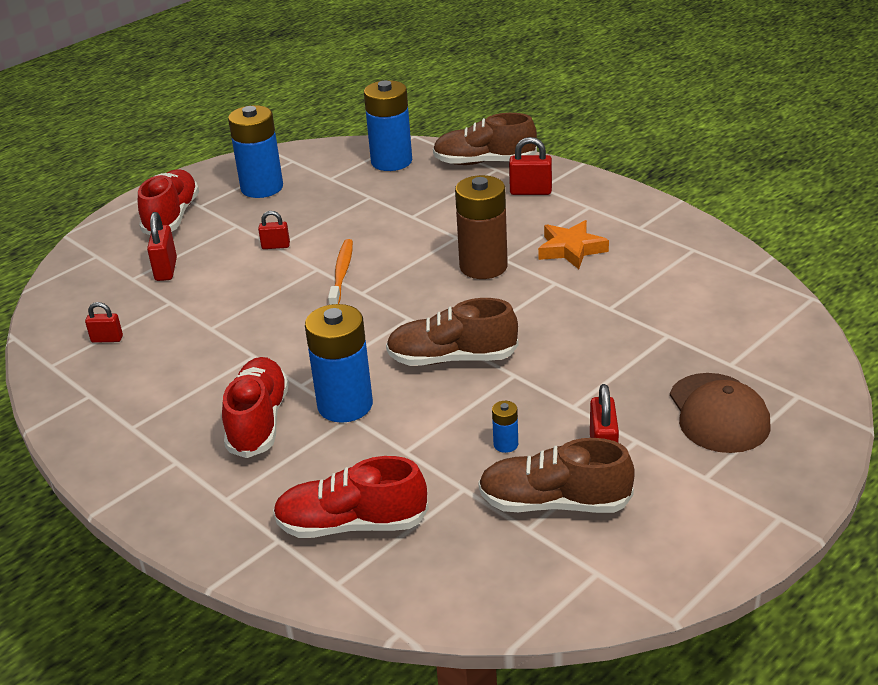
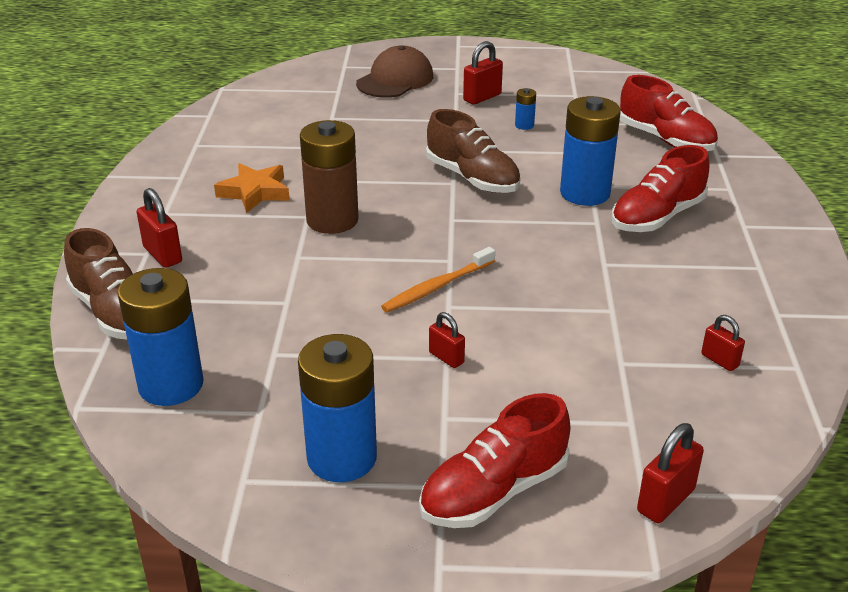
camera: 135 degrees left, 0 degrees up
(166, 269) = (585, 408): red padlock -> red padlock (666, 501)
(554, 503) = (545, 95): brown shoe -> none

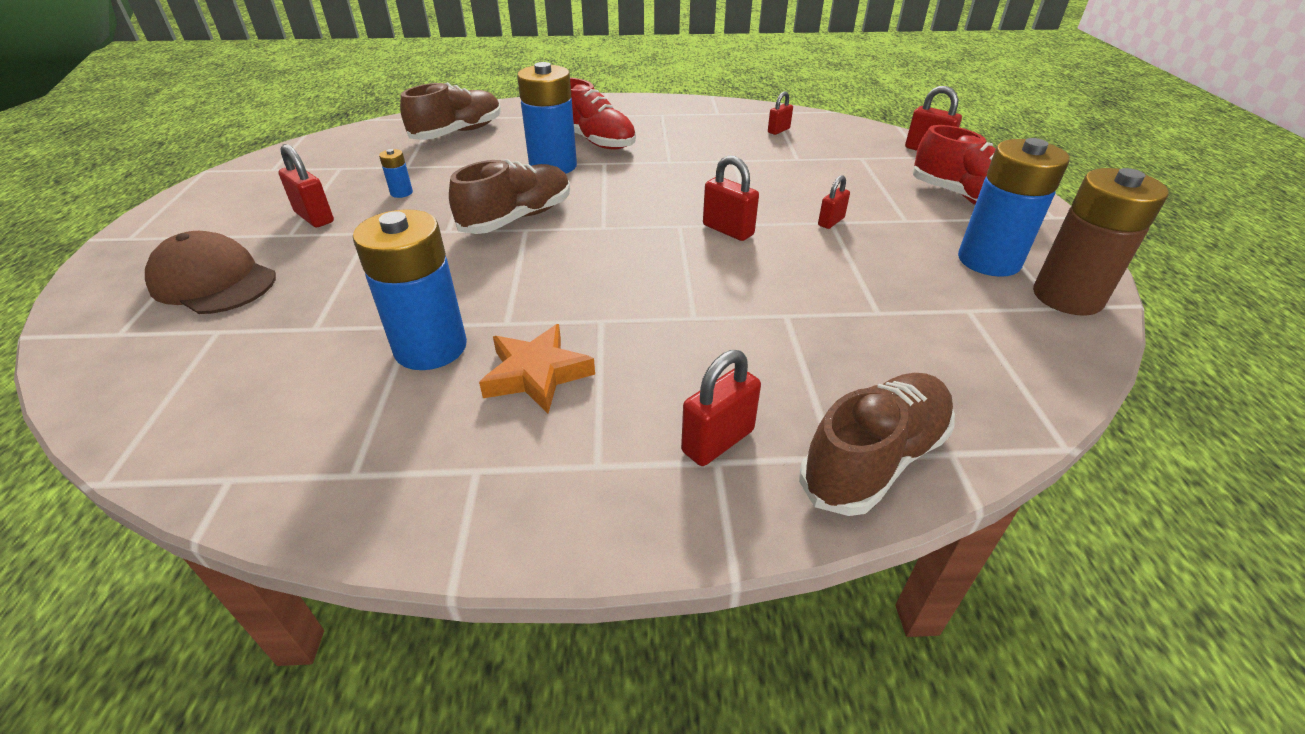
camera: 95 degrees left, 5 degrees up
(171, 385) = (974, 376): blue battery -> blue battery (431, 348)
(332, 220) = (610, 300): brown battery -> brown battery (1067, 297)
(436, 287) = (728, 230): orange toothbrush -> red padlock
(665, 140) = (458, 133): red shoe -> brown shoe

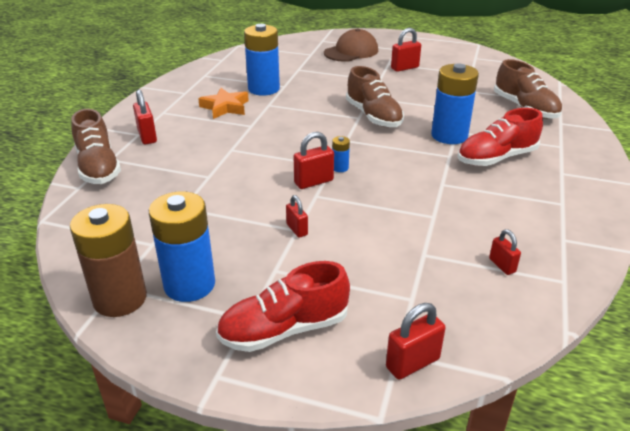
camera: 110 degrees right, 5 degrees down
(401, 193) = (426, 88): blue battery -> blue battery (340, 168)

